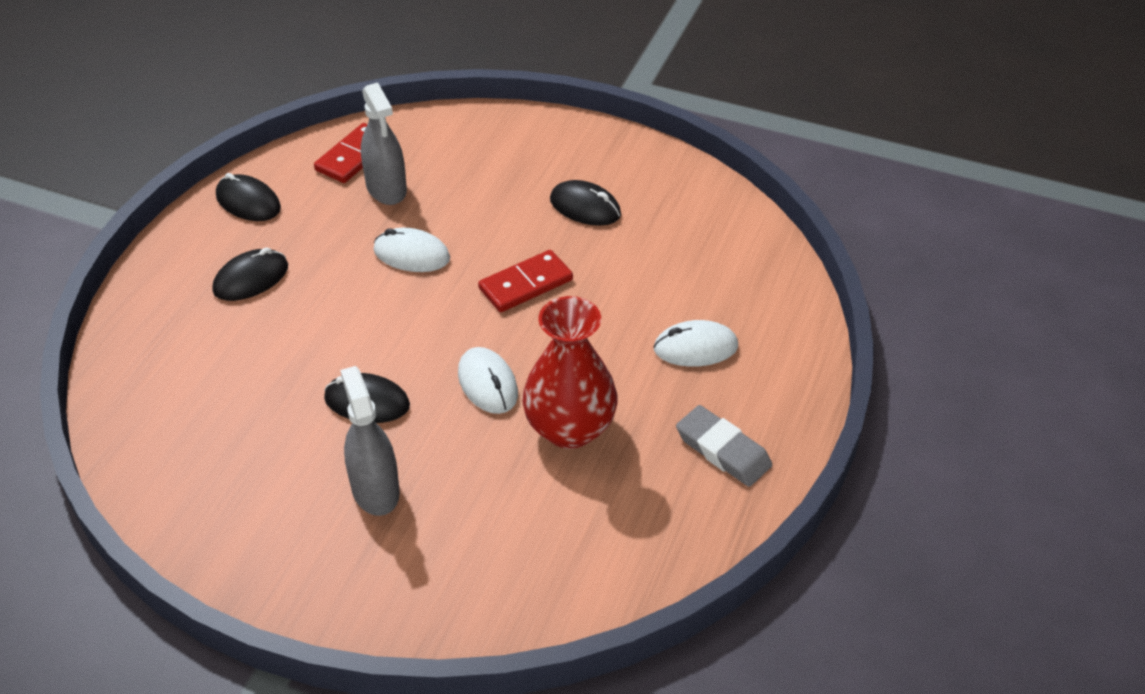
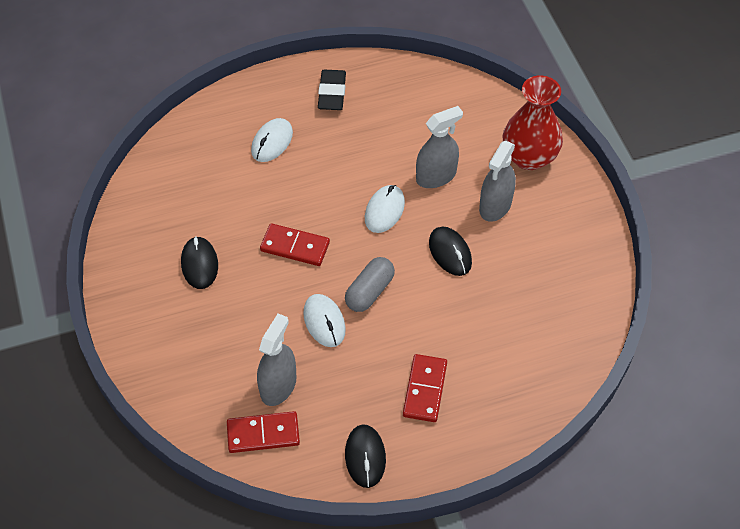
camera: 130 degrees left, 10 degrees up
(251, 279) = (425, 389): black mouse -> red domino
(403, 307) = (369, 291): none -> grey capsule
(481, 464) = (436, 176): none -> grey spray bottle
(570, 428) = (378, 157): red vase -> red vase (529, 157)
(695, 348) = (272, 142): white mouse -> white mouse turned 75 degrees clockwise
(723, 450) = (332, 93): grey eraser -> black eraser

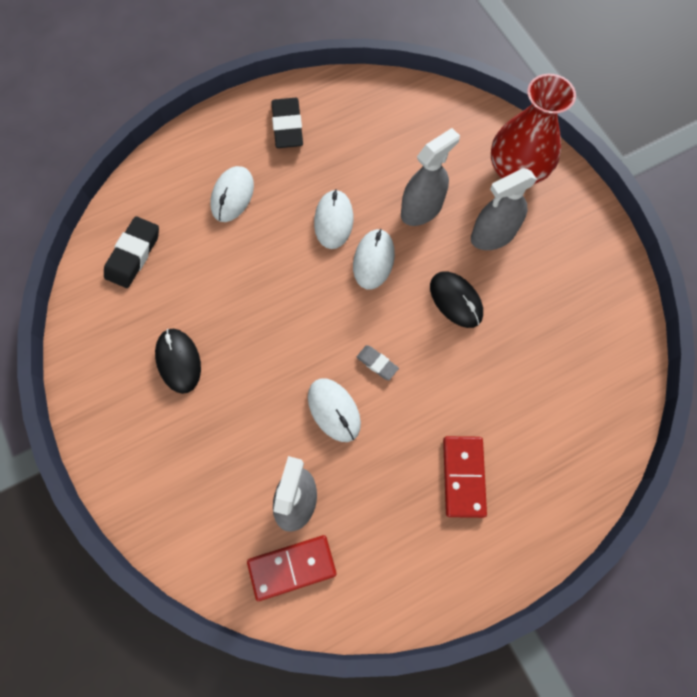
camera: 10 degrees left, 15 degrees up
(177, 176) = (133, 254): none -> black eraser
(295, 247) = (282, 321): red domino -> none
(356, 174) = (333, 221): none -> white mouse
(365, 457) = (414, 576): black mouse -> none
(369, 291) = (377, 363): grey capsule -> grey eraser
(495, 206) = (493, 235): grey spray bottle -> grey spray bottle turned 45 degrees clockwise

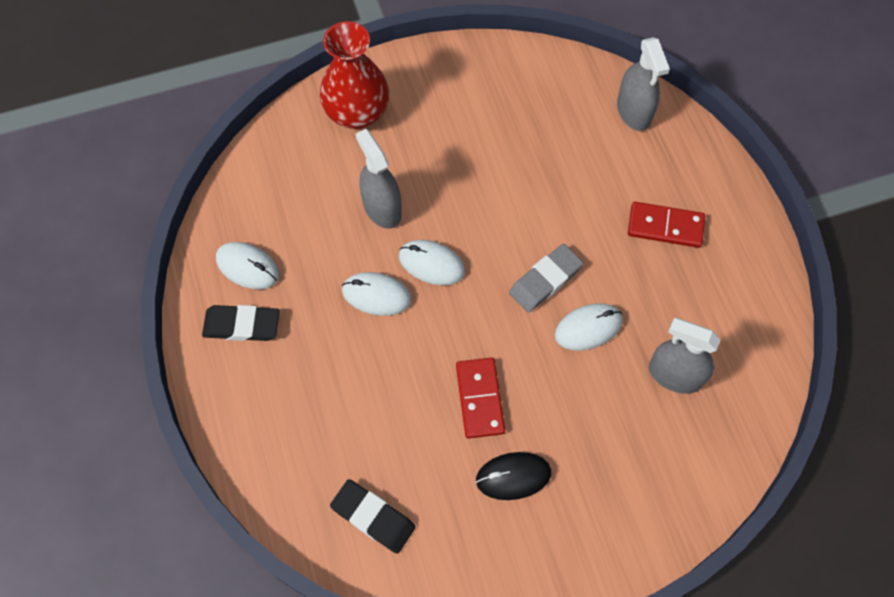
camera: 80 degrees left, 5 degrees down
(232, 196) = (320, 397): white mouse -> white mouse (248, 267)
(292, 567) = (736, 388): red domino -> red domino (480, 399)
(377, 363) = (545, 280): grey eraser -> grey eraser, size x1.77
(456, 300) = (490, 197): black mouse -> none
(493, 235) = (425, 150): grey spray bottle -> grey spray bottle (634, 111)

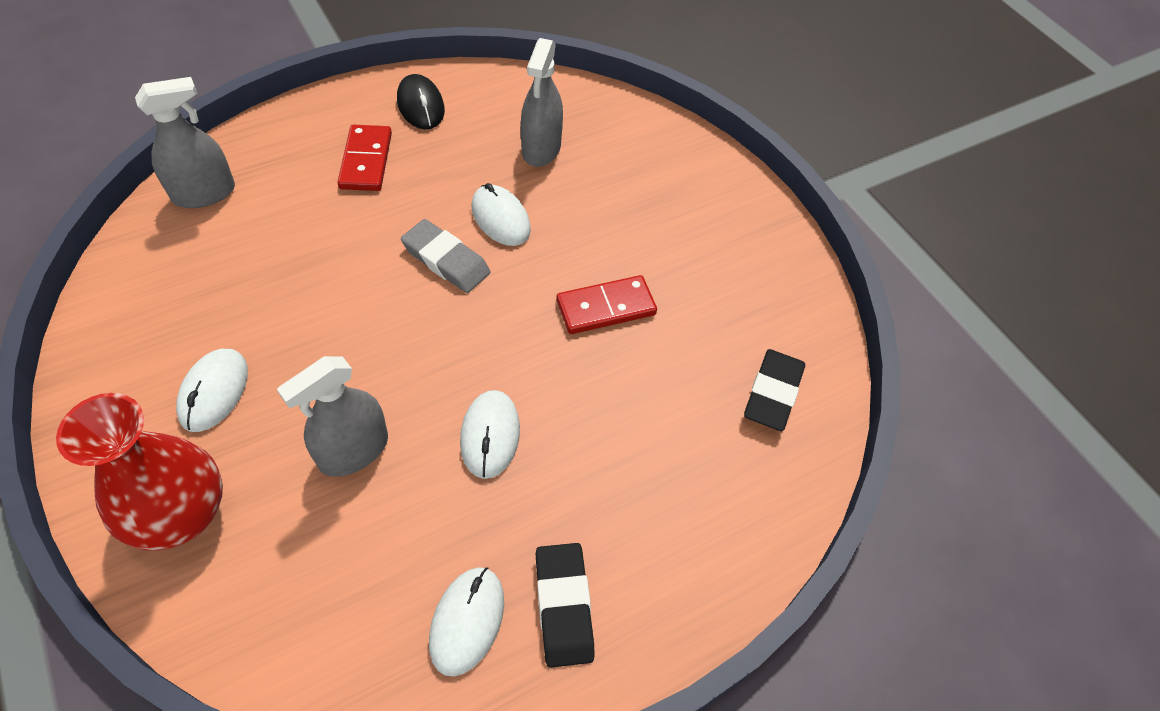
camera: 105 degrees left, 10 degrees down
(431, 264) = (436, 378): white mouse -> white mouse (214, 392)
(513, 476) = (685, 269): black mouse -> black mouse (421, 105)

